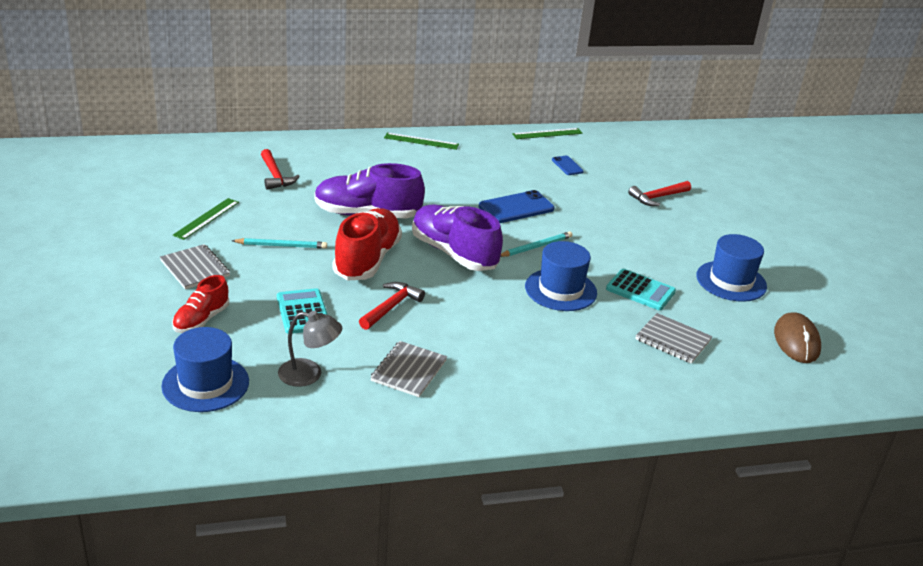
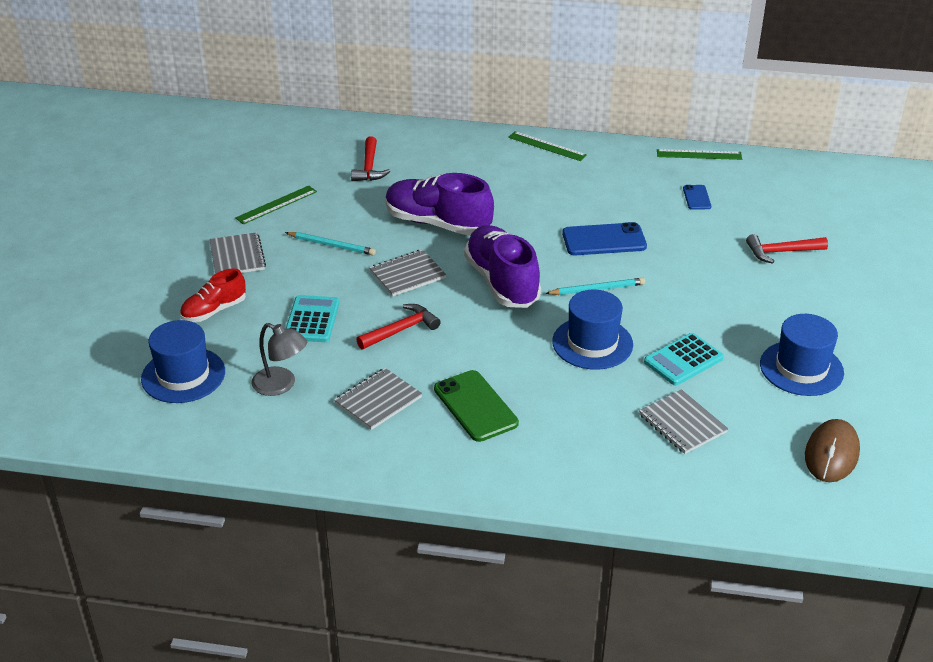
camera: 25 degrees right, 5 degrees up
(367, 260) = (407, 275): red shoe -> grey notebook
(498, 359) = (475, 406): none -> green phone
(640, 290) = (683, 360): turquoise calculator -> turquoise calculator turned 90 degrees clockwise

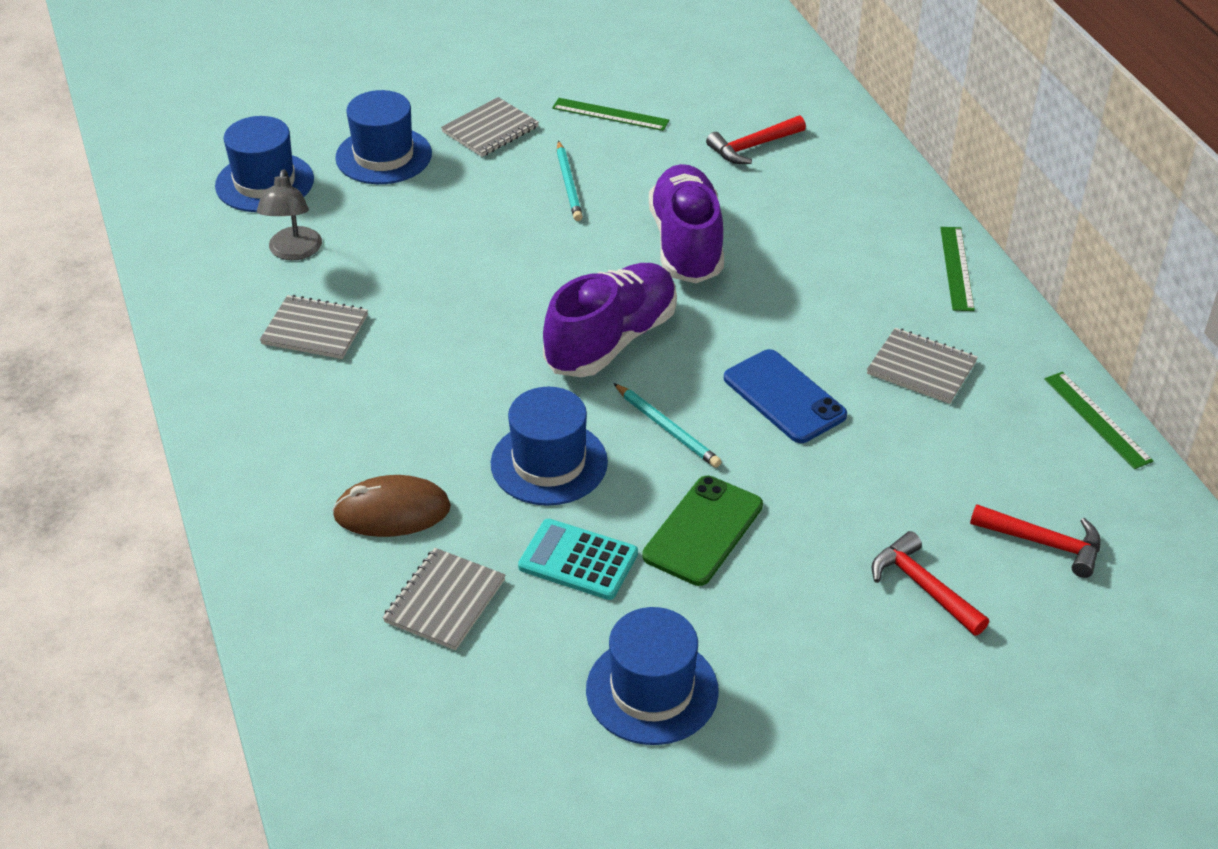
camera: 60 degrees right, 5 degrees up
(214, 311) = (383, 156): red shoe -> blue hat
(312, 320) = (420, 226): turquoise calculator -> none
(401, 330) = (453, 297): red hammer -> red hammer (1044, 543)
(407, 275) = (561, 261): grey notebook -> grey notebook (921, 368)
(475, 406) = (356, 407): green phone -> green phone (703, 531)
(697, 197) = (978, 453): blue phone -> none
(831, 454) = (481, 777): brown mouse -> brown mouse (392, 511)

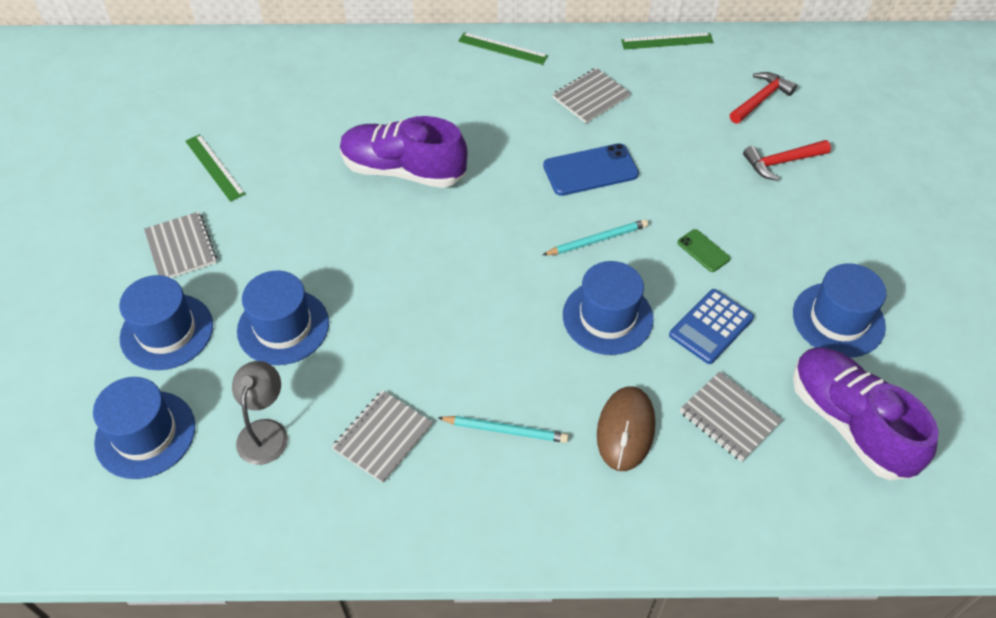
camera: 70 degrees left, 10 degrees up
(293, 252) = (265, 431): grey lamp -> grey lamp turned 105 degrees counterclockwise
(422, 225) = (283, 327): none -> blue hat
(569, 184) = (288, 217): turquoise pencil -> turquoise pencil (505, 430)
(578, 560) = (711, 326): turquoise calculator -> blue calculator
(610, 114) = (215, 167): green ruler -> green ruler turned 75 degrees counterclockwise
(611, 340) = (490, 244): purple shoe -> purple shoe (849, 423)
(703, 531) = (703, 251): green phone -> green phone, size x0.54
(752, 147) = (311, 101): red hammer -> none

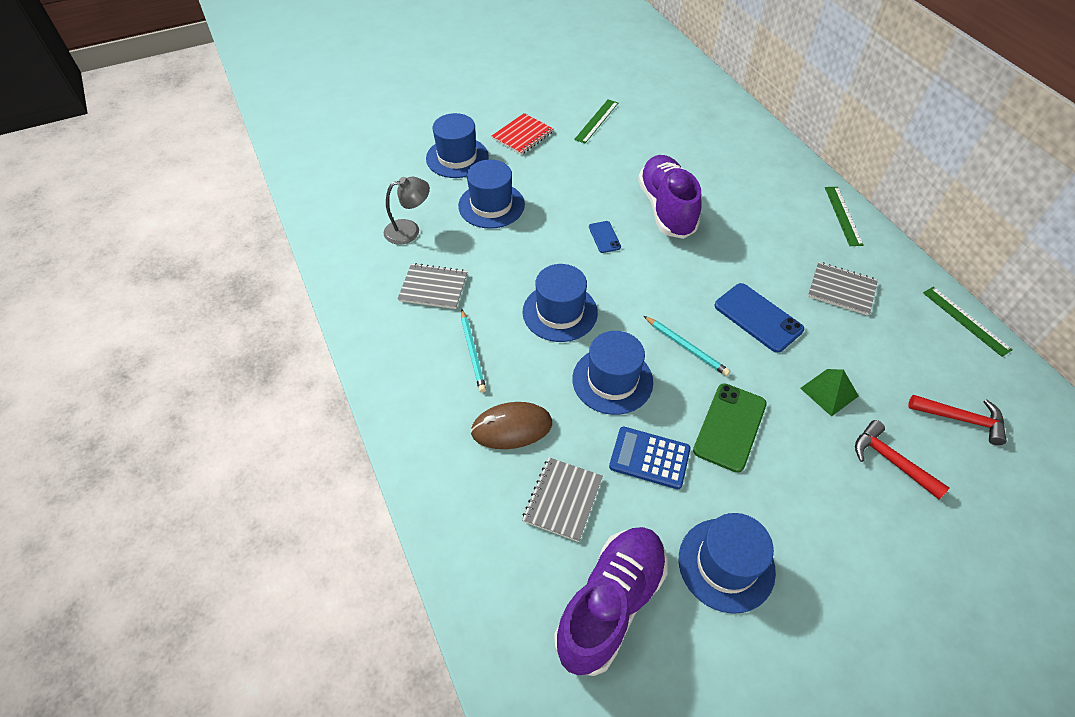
camera: 65 degrees right, 0 degrees up
(145, 434) = (382, 181): blue hat -> blue hat (560, 312)
(181, 247) = (522, 135): grey notebook -> red notebook
(409, 240) = (604, 237): none -> blue phone
(697, 164) = (829, 392): none -> green pyramid
(703, 251) = (730, 427): green phone -> green phone, size x1.85

